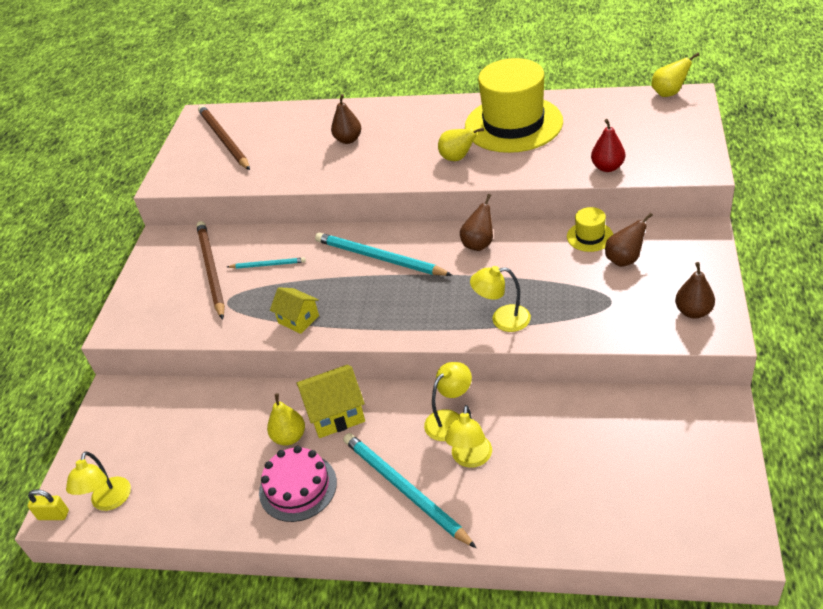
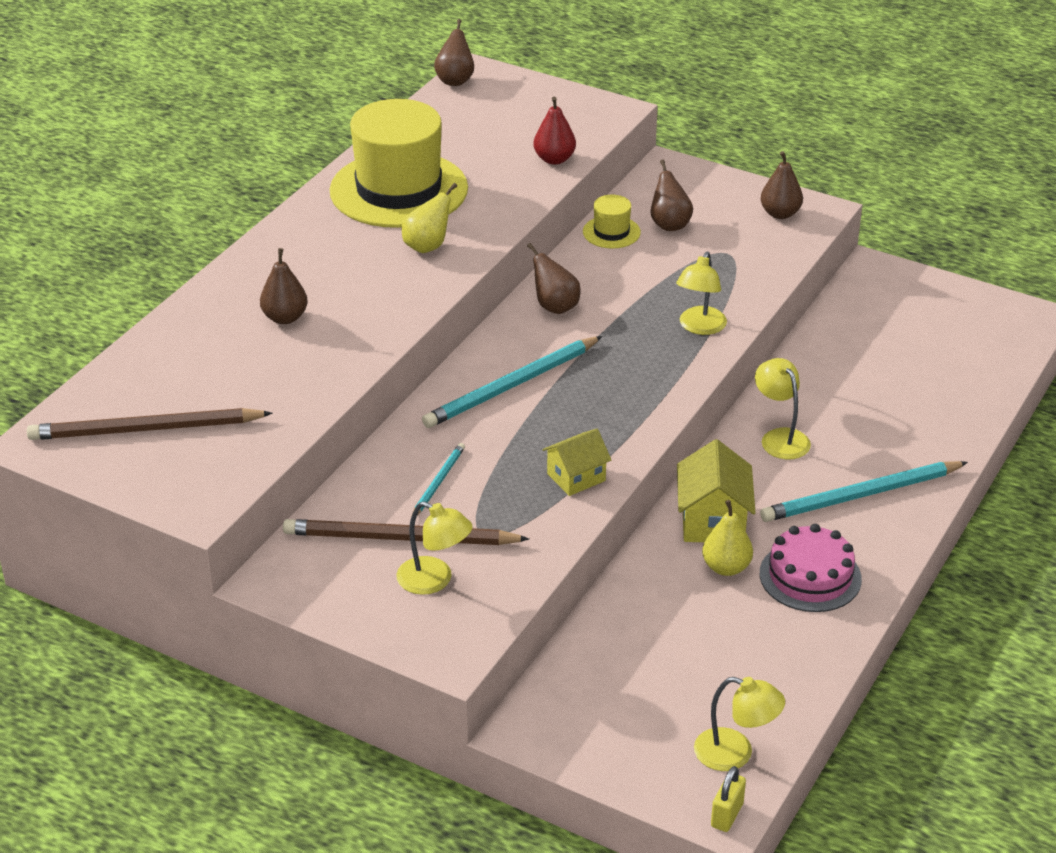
camera: 75 degrees left, 5 degrees down
(470, 459) = (845, 438): yellow lamp -> yellow lamp (434, 580)
(669, 93) = (455, 80): yellow pear -> brown pear

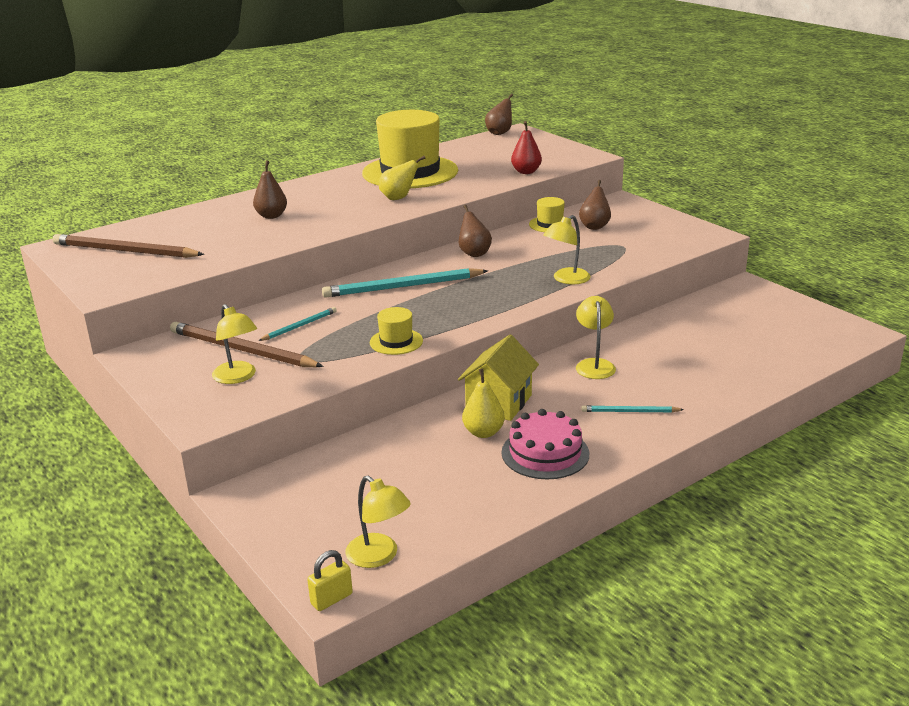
camera: 25 degrees right, 10 degrees down
(576, 477) = (396, 342): yellow house -> yellow hat
(780, 214) = (681, 232): brown pear -> none
(860, 495) = (629, 411): turquoise pencil -> turquoise pencil, size x0.52

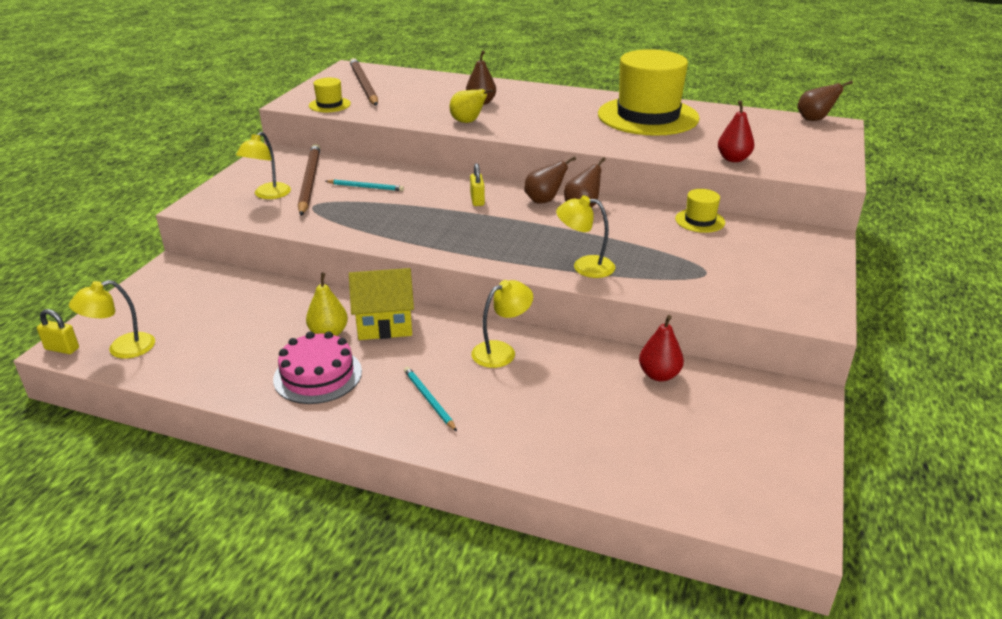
camera: 55 degrees right, 5 degrees up
(379, 556) = (122, 349): yellow lamp -> yellow lamp turned 45 degrees clockwise
(396, 342) = (376, 230): yellow hat -> yellow hat (329, 105)
(398, 198) = (582, 130): yellow pear -> yellow pear (468, 122)
(402, 287) = (477, 200): turquoise pencil -> yellow padlock
(594, 226) = (731, 244): brown pear -> brown pear (544, 200)
(682, 319) = (659, 375): none -> red pear

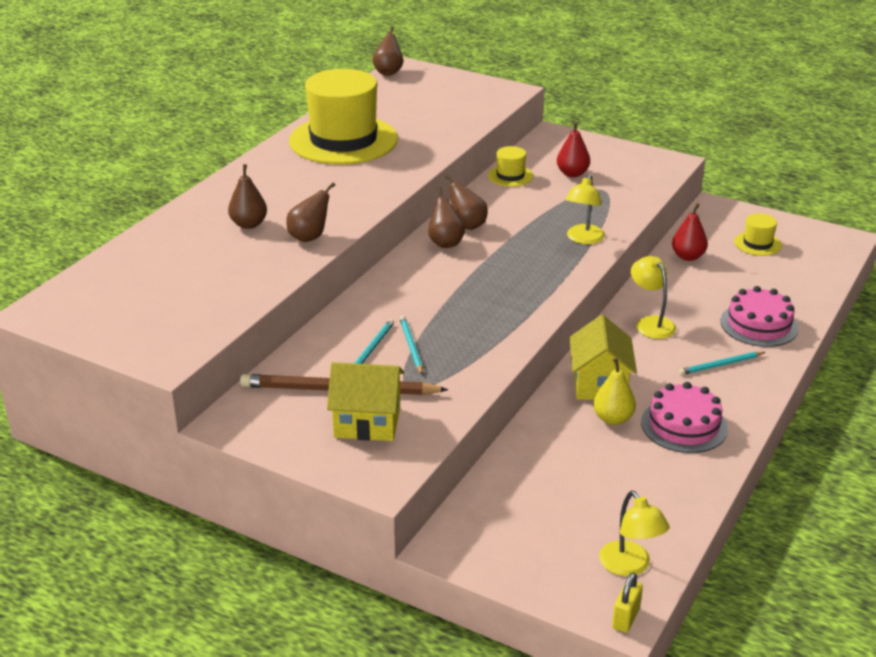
camera: 80 degrees left, 0 degrees up
(268, 195) = (367, 422): yellow lamp -> yellow house
(329, 105) = (194, 330): yellow hat -> yellow hat (757, 244)
(363, 85) = (127, 302): brown pencil -> none
(370, 201) = (411, 346): none -> turquoise pencil
(468, 122) = (309, 237): yellow pear -> brown pear
(477, 200) = (432, 280): yellow padlock -> none
(521, 431) = (759, 325): none -> pink cake
(733, 159) = (465, 121): red pear -> red pear (572, 174)

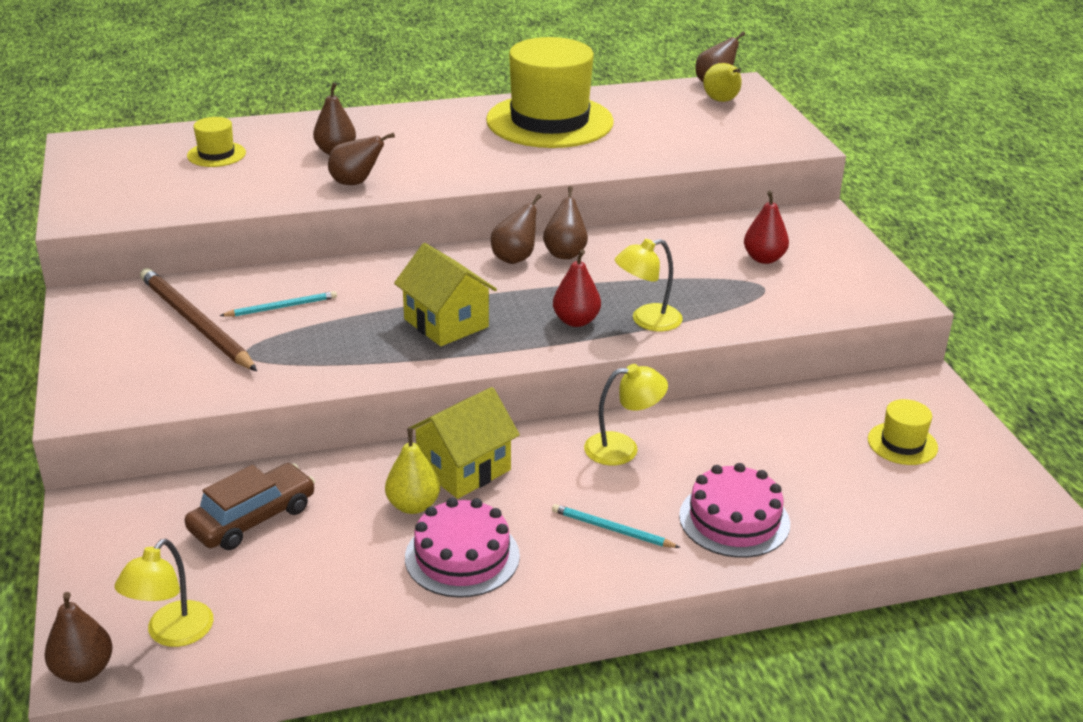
camera: 45 degrees right, 0 degrees up
(367, 422) = (162, 359): yellow house -> yellow house (446, 323)
(411, 346) = (312, 323): turquoise pencil -> none
(416, 82) = (722, 101): none -> yellow pear
(510, 176) = (696, 231): yellow hat -> yellow hat (216, 154)
(548, 484) = (253, 518): none -> brown car
(626, 618) = (83, 670): yellow padlock -> brown pear
(651, 323) = (622, 448): yellow lamp -> yellow lamp turned 60 degrees clockwise
(688, 257) = (792, 411): red pear -> red pear (576, 321)

